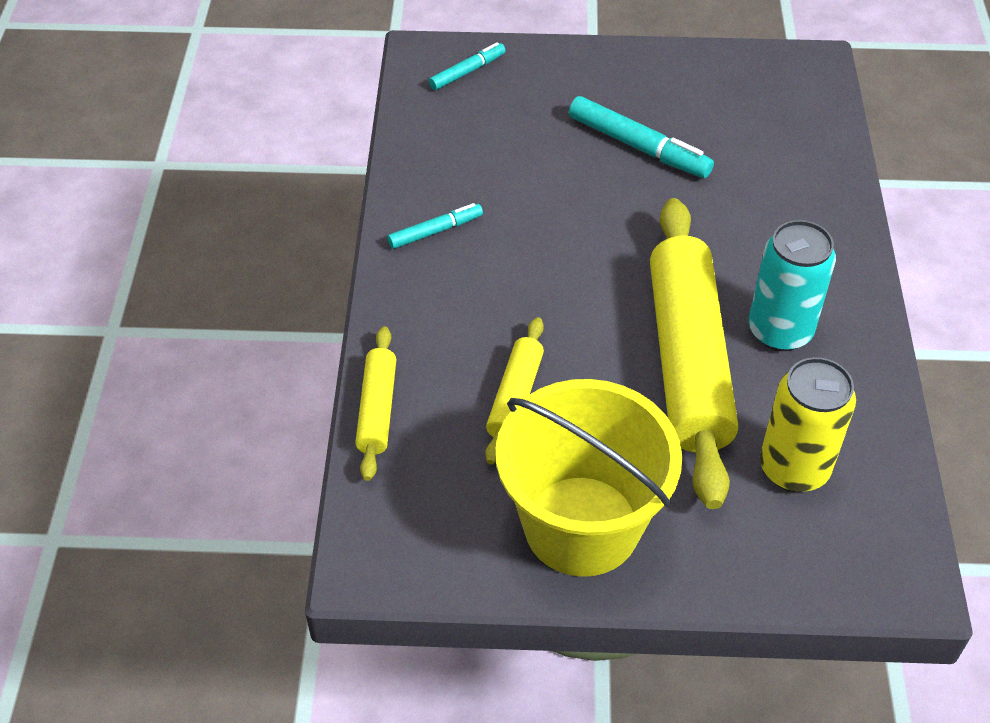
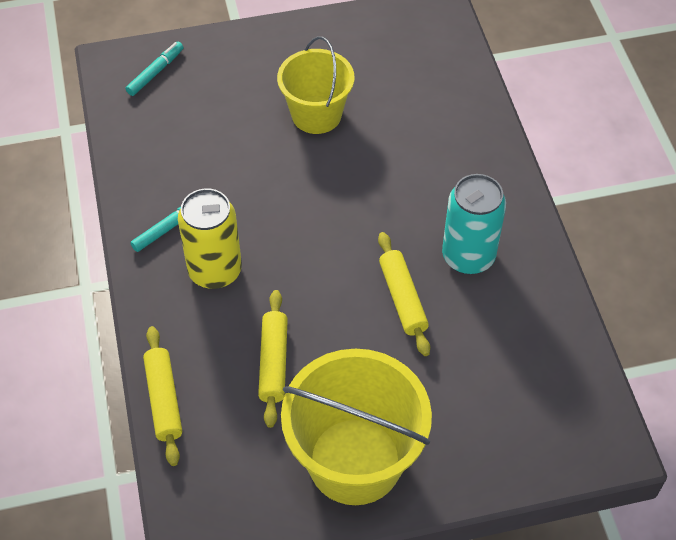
camera: 15 degrees left, 5 degrees up
(638, 147) = (316, 114): turquoise marker -> yellow bucket
(687, 360) = (402, 299): yellow rolling pin -> yellow rolling pin, size x0.47
(794, 468) = (506, 372): yellow can -> yellow can (215, 271)

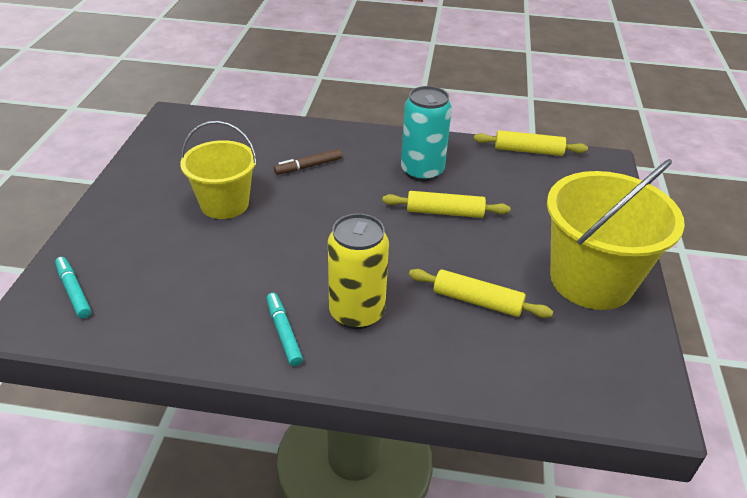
camera: 70 degrees left, 15 degrees down
(164, 399) = (491, 389): yellow rolling pin -> yellow rolling pin (528, 151)
(416, 154) = (308, 166): none -> brown marker

